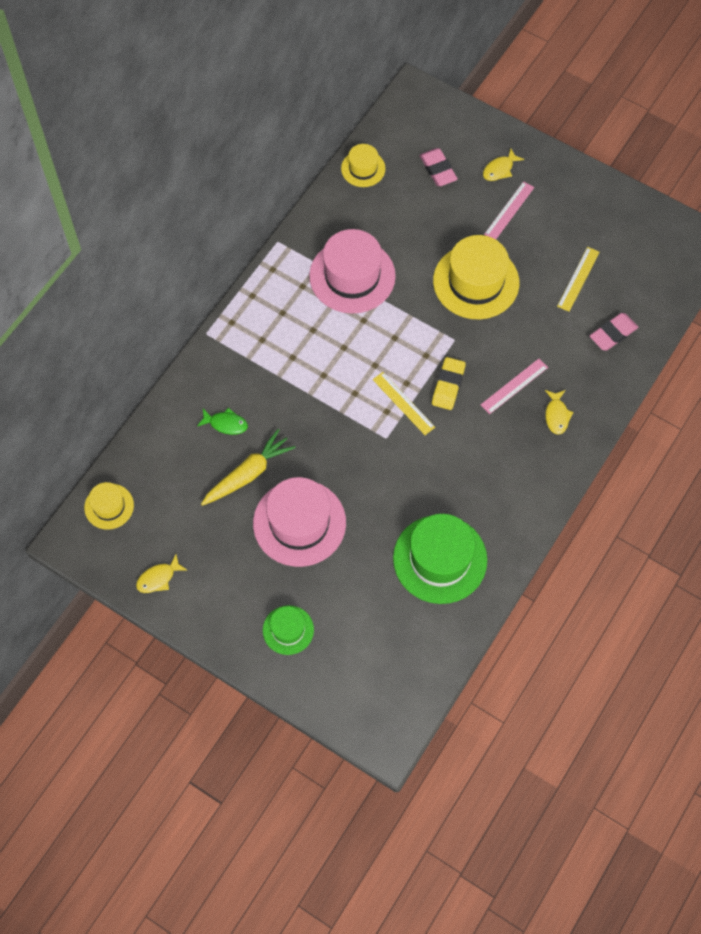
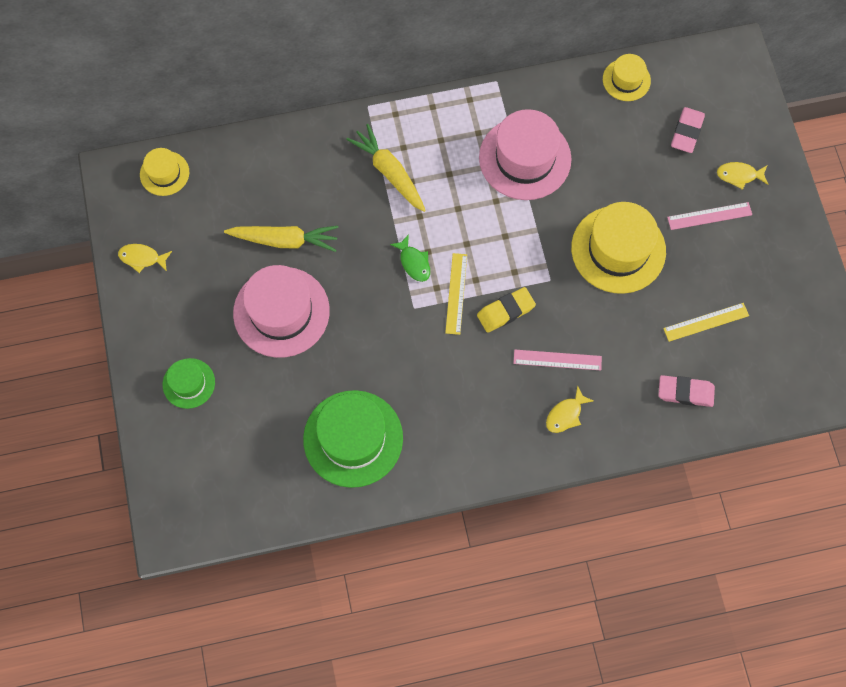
camera: 45 degrees right, 5 degrees up
(226, 424) = (309, 188): green fish -> green fish (414, 262)
(270, 364) = (389, 172): none -> yellow carrot

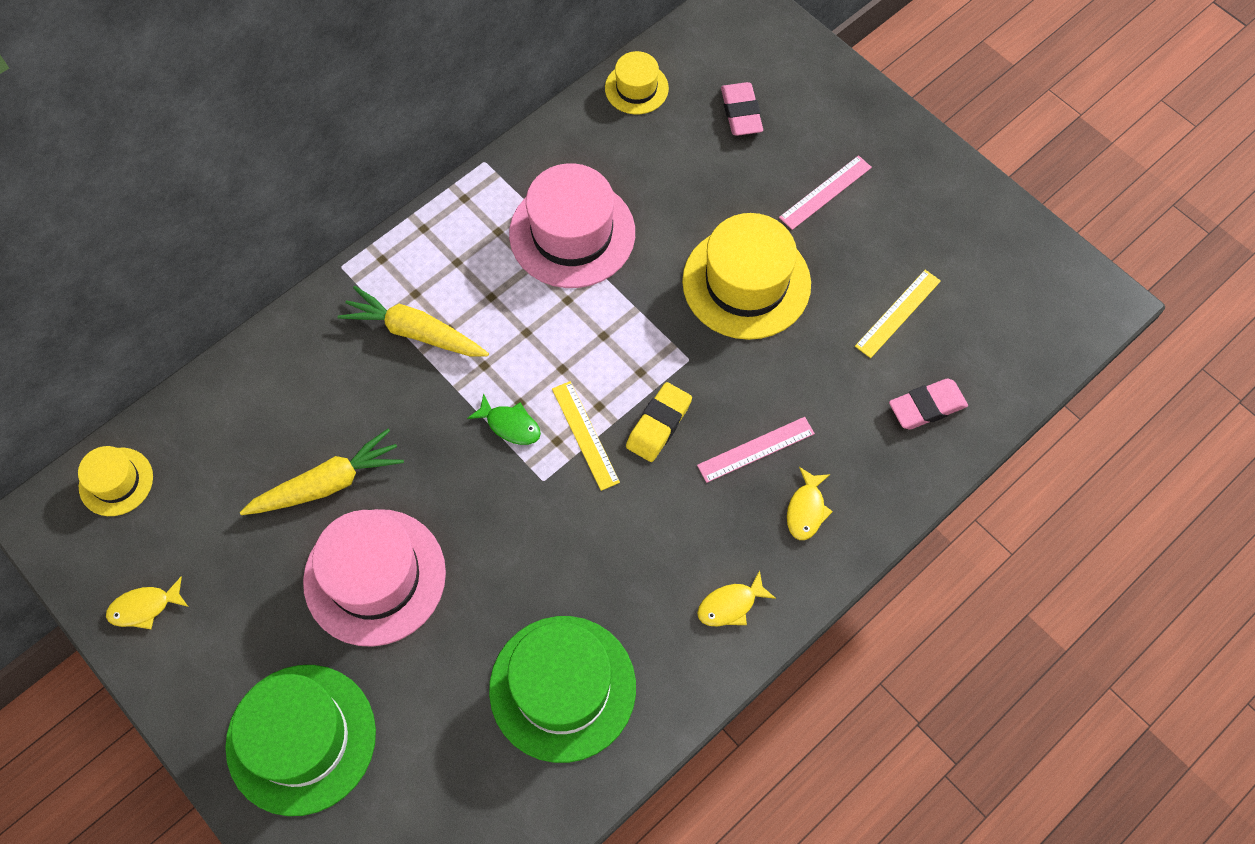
camera: 30 degrees left, 5 degrees down
(188, 383) = (301, 739): green hat -> green hat, size x1.87
(739, 175) = (829, 131): yellow fish -> yellow fish (730, 605)

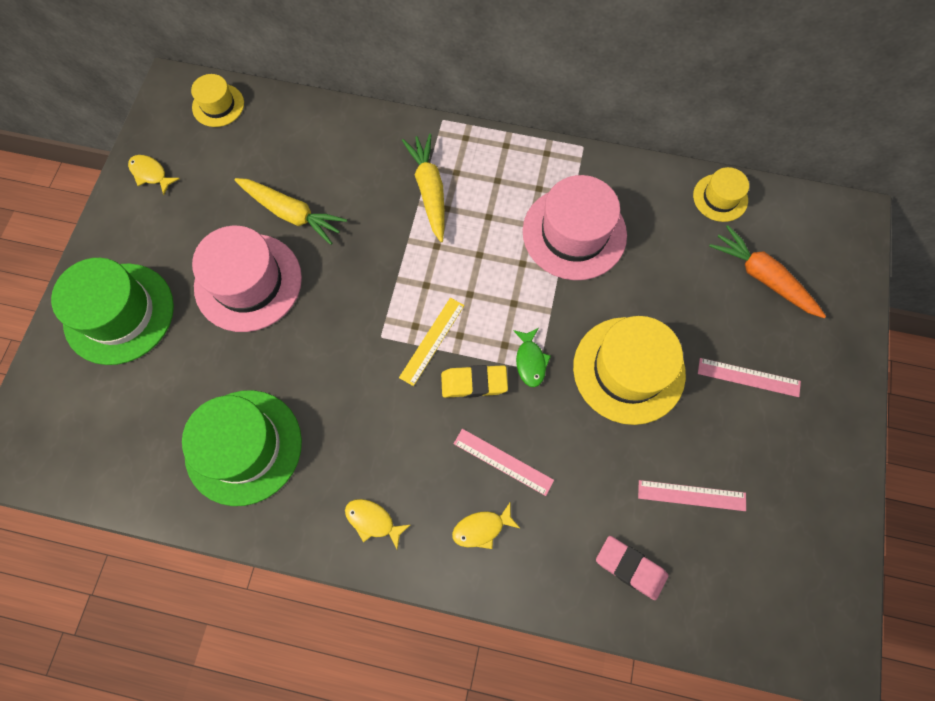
camera: 55 degrees right, 5 degrees up
(510, 425) = (406, 290): green fish -> green fish (530, 361)
(741, 113) = (762, 277): pink eraser -> orange carrot
(898, 313) = (691, 495): yellow ruler -> pink ruler

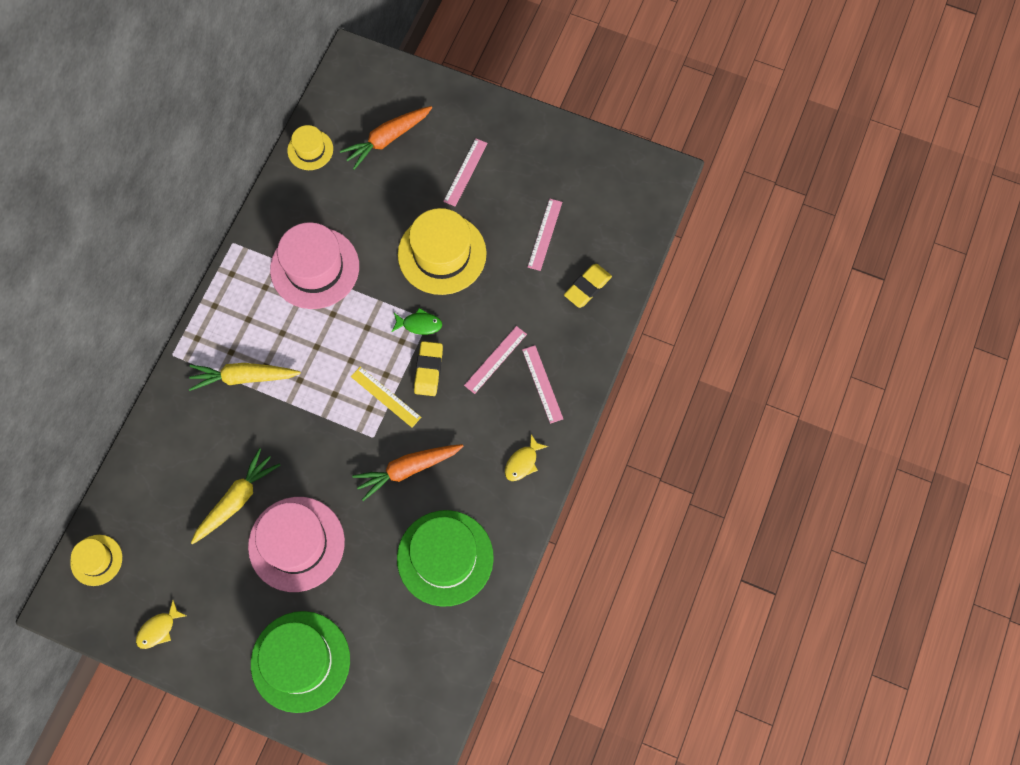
camera: 80 degrees left, 0 degrees up
(346, 383) = (407, 469): none -> orange carrot
(482, 528) = (542, 384): yellow fish -> pink ruler
(630, 567) = (587, 287): pink eraser -> yellow eraser

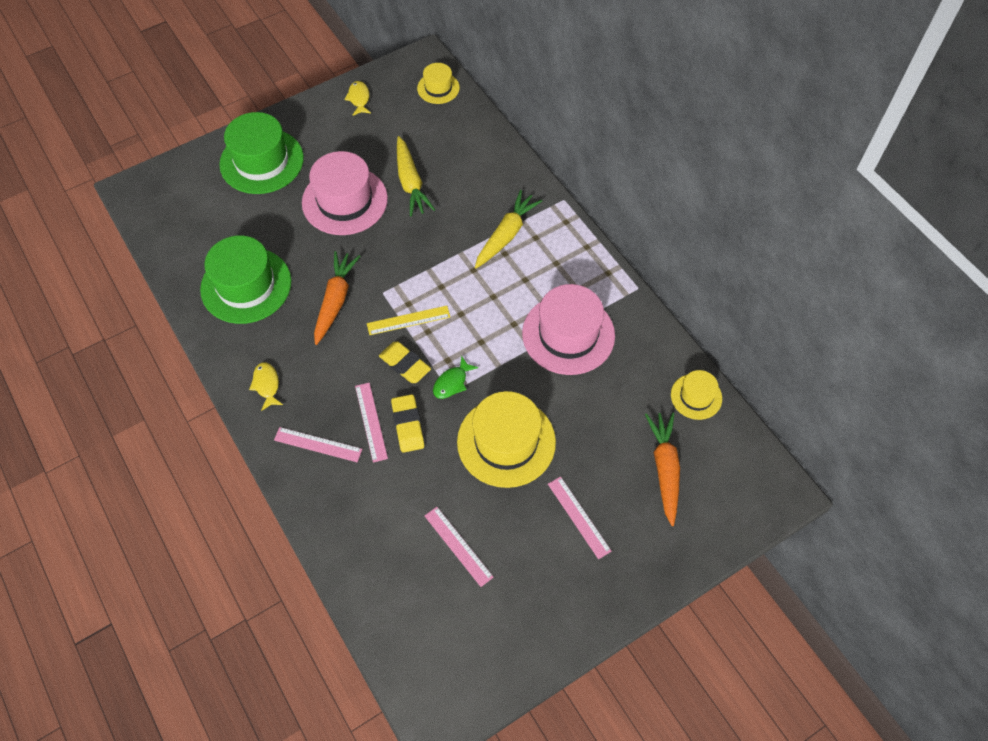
camera: 125 degrees right, 10 degrees down
(587, 287) = (374, 547): yellow eraser -> yellow eraser (408, 425)

